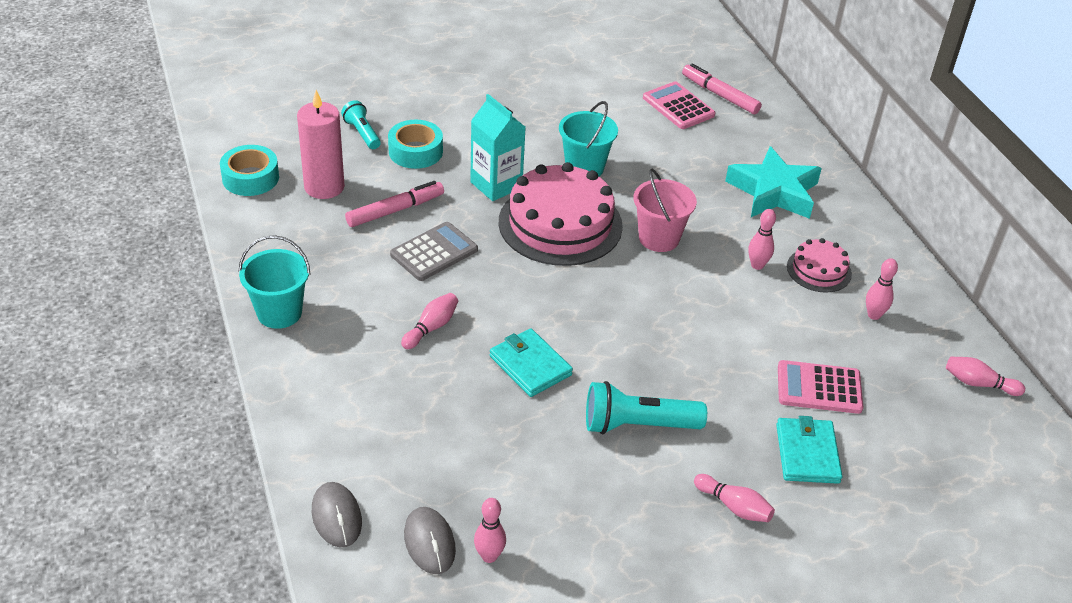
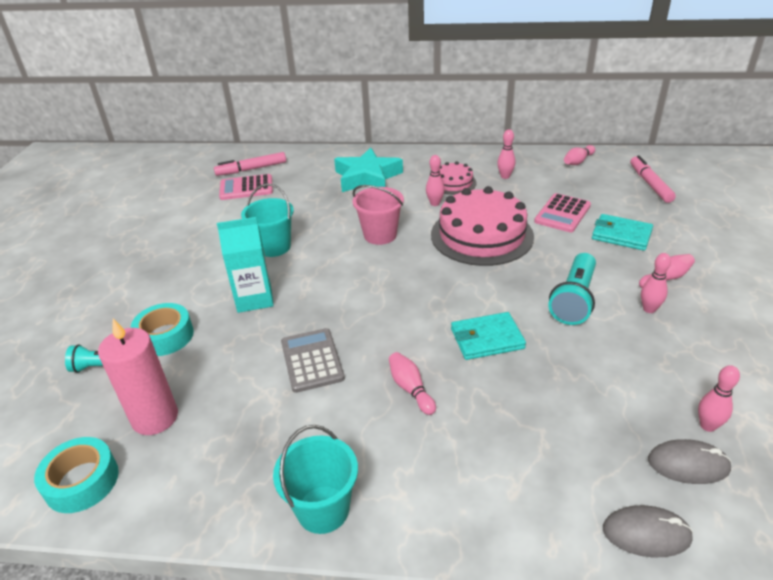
camera: 60 degrees left, 5 degrees down
(395, 210) = (235, 372): pink marker -> pink marker (650, 184)
(560, 224) = (329, 277): pink cake -> pink cake (481, 235)
(659, 495) = (649, 309): none -> pink bowling pin

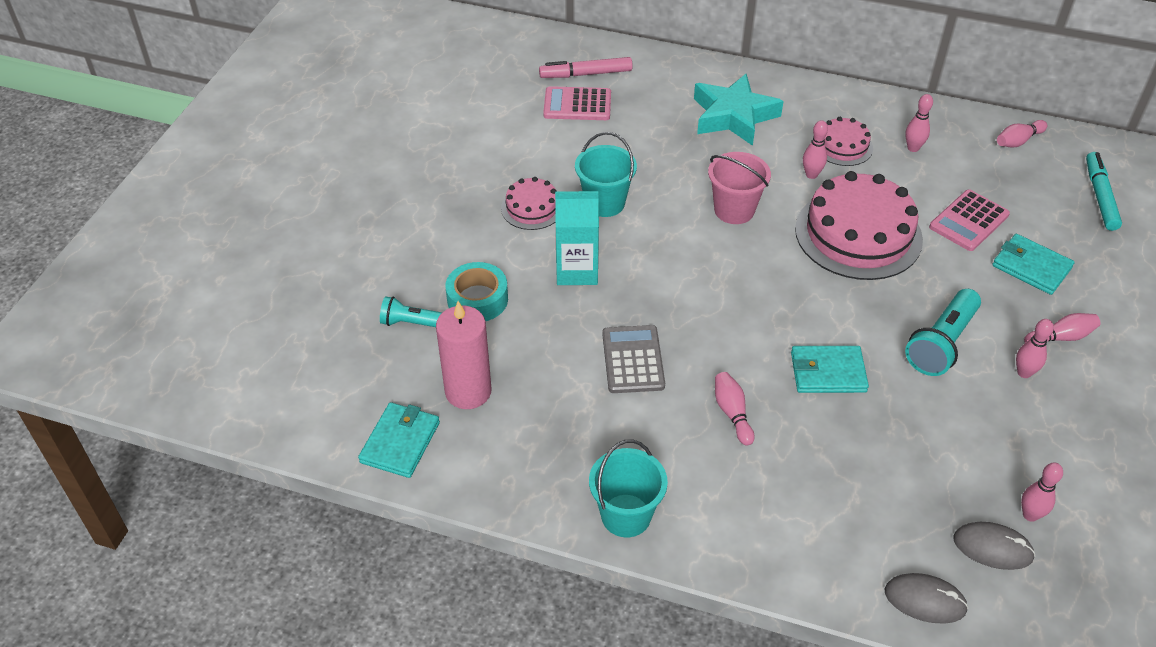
camera: 10 degrees right, 10 degrees up
(82, 481) = (400, 442): turquoise tape -> turquoise wallet
(213, 260) = (532, 208): none -> pink cake
(650, 184) = (1100, 196): pink marker -> turquoise marker

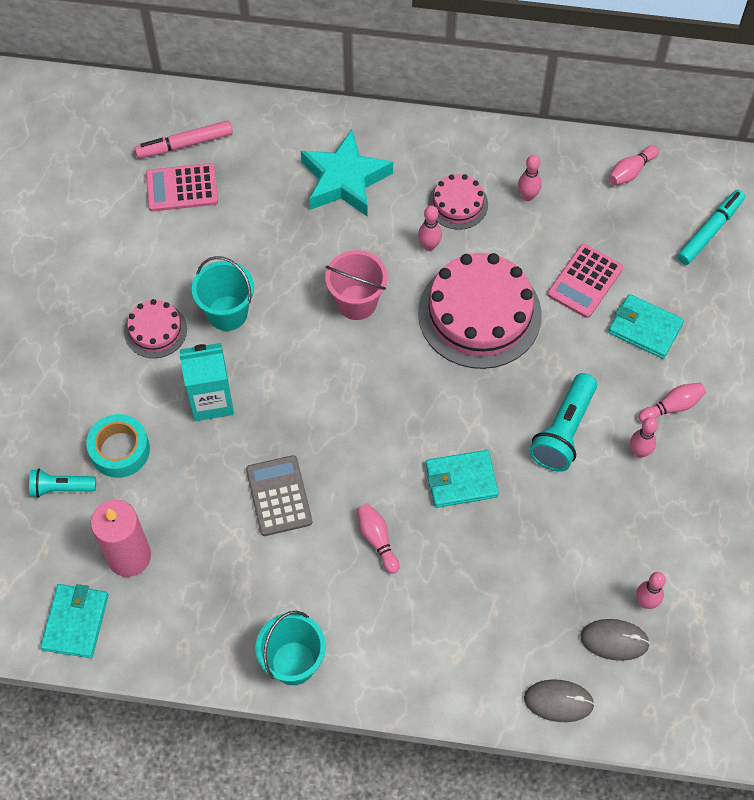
camera: 10 degrees left, 15 degrees up
(1100, 196) = (710, 231): turquoise marker -> turquoise marker turned 45 degrees clockwise

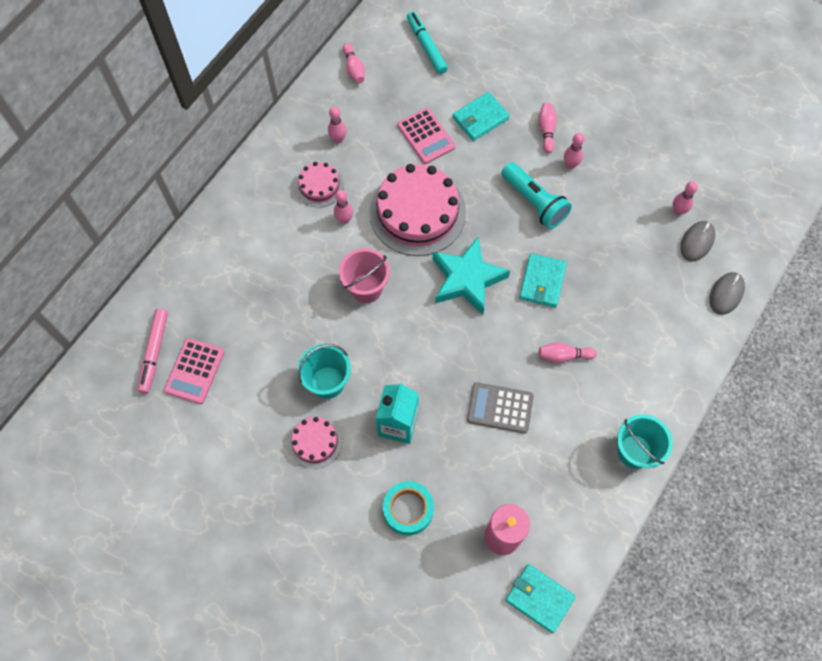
camera: 65 degrees left, 5 degrees up
(61, 488) = (420, 568): turquoise flashlight -> none
(344, 180) = (255, 251): turquoise star -> turquoise star (467, 279)

